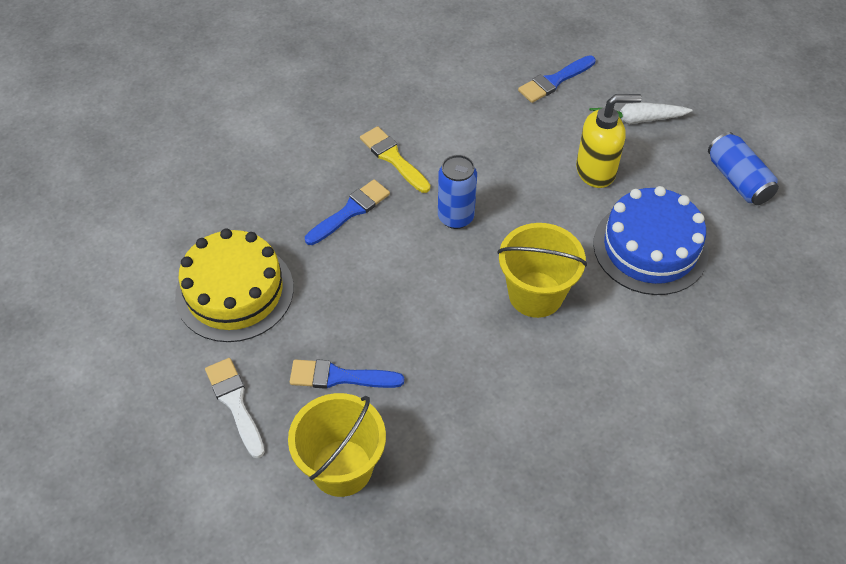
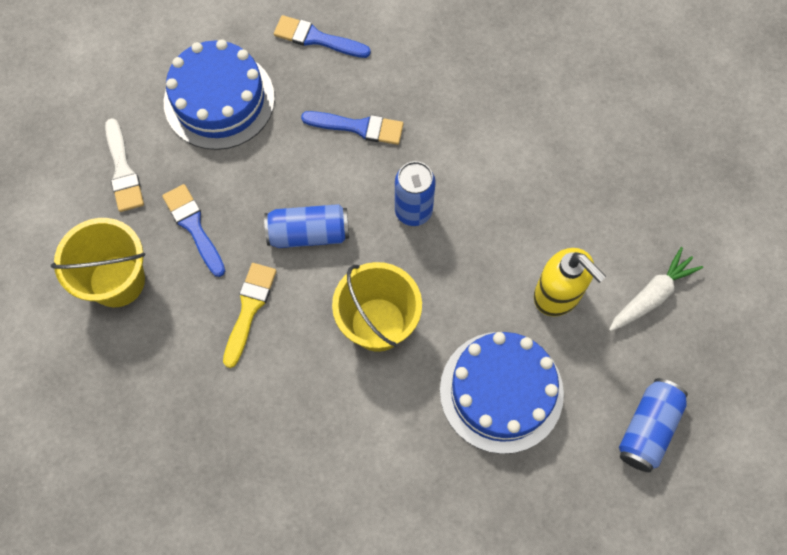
camera: 55 degrees right, 15 degrees up
(234, 291) = (219, 100): yellow cake -> blue cake
(235, 403) = (123, 170): white brush -> white brush turned 135 degrees clockwise
(393, 158) = (441, 121): yellow brush -> yellow brush (249, 309)
(417, 297) = (308, 233): none -> blue can
(554, 81) = (643, 194): blue brush -> blue brush (317, 38)
(636, 120) = (652, 295): white carrot -> white carrot turned 90 degrees clockwise

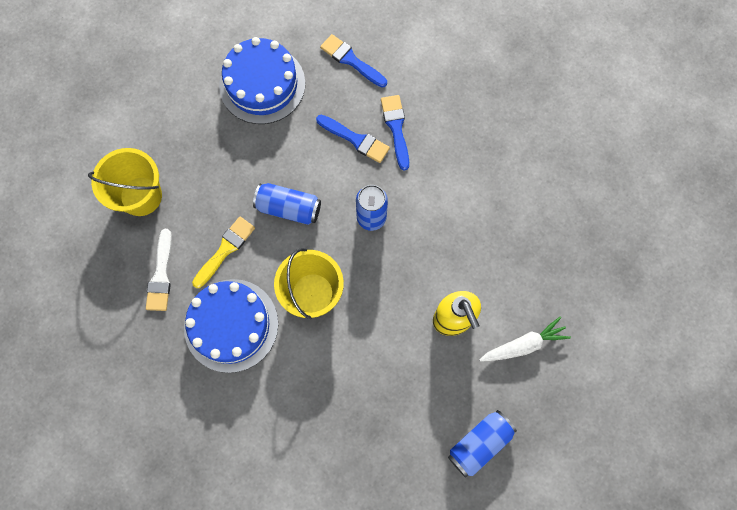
camera: 20 degrees right, 5 degrees up
(123, 170) = (174, 115): white brush -> white brush (161, 275)
(194, 226) = (209, 174): blue brush -> blue brush (396, 128)
(501, 391) = (382, 376): blue cake -> blue cake (231, 325)

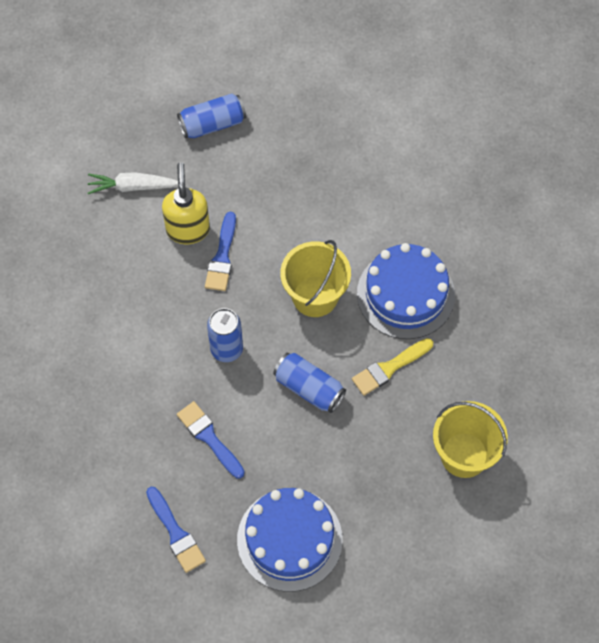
camera: 160 degrees left, 10 degrees down
(161, 275) = (463, 365): white brush -> none
(396, 128) = (160, 435): blue brush -> blue brush (222, 257)

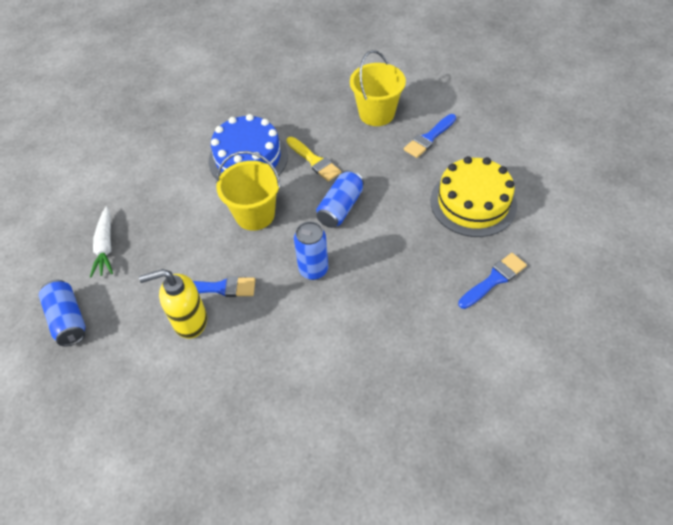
camera: 95 degrees left, 10 degrees down
(132, 187) = (138, 381): white carrot -> white carrot (105, 247)
(209, 437) = (400, 269): blue brush -> blue brush (429, 138)
(289, 539) = (473, 203): blue cake -> yellow cake

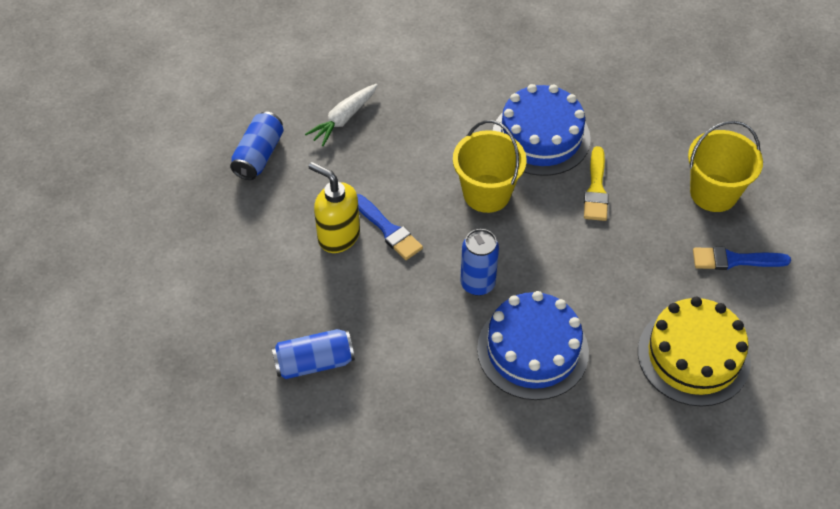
camera: 45 degrees right, 0 degrees up
(340, 207) = (566, 252): blue can -> blue can (314, 363)
(391, 278) = (532, 350): none -> blue cake
(494, 280) = (619, 436): blue brush -> none

